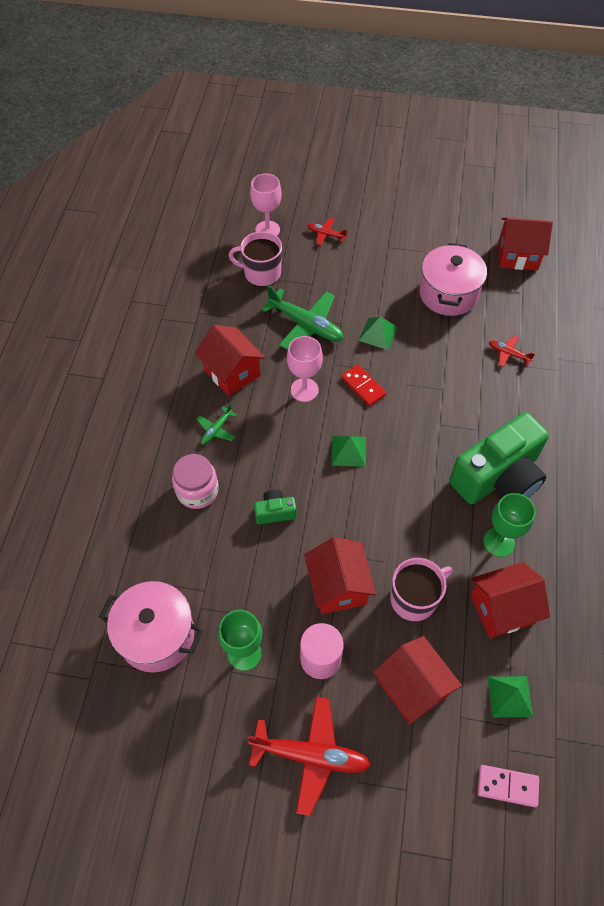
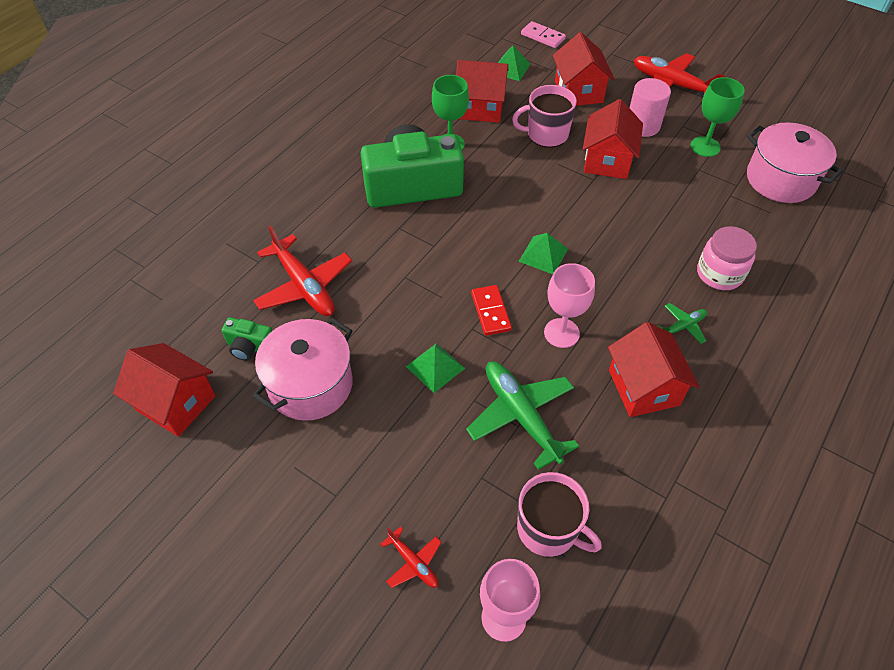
camera: 155 degrees left, 5 degrees down
(275, 512) = (643, 230): green camera -> green camera (250, 346)
(508, 354) = (304, 285): red plane -> red plane, size x2.00

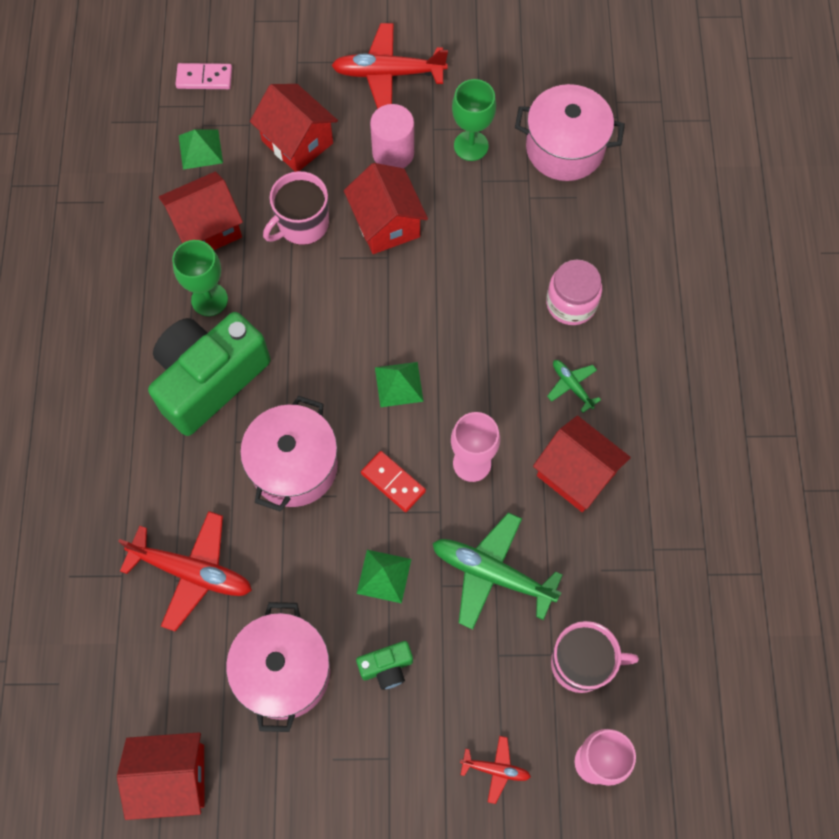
camera: 35 degrees left, 15 degrees up
(250, 346) = (193, 673): green camera -> green camera (386, 667)
(427, 263) = (294, 466): none -> pink pot
(682, 327) = (572, 386): green plane -> green plane turned 60 degrees counterclockwise

